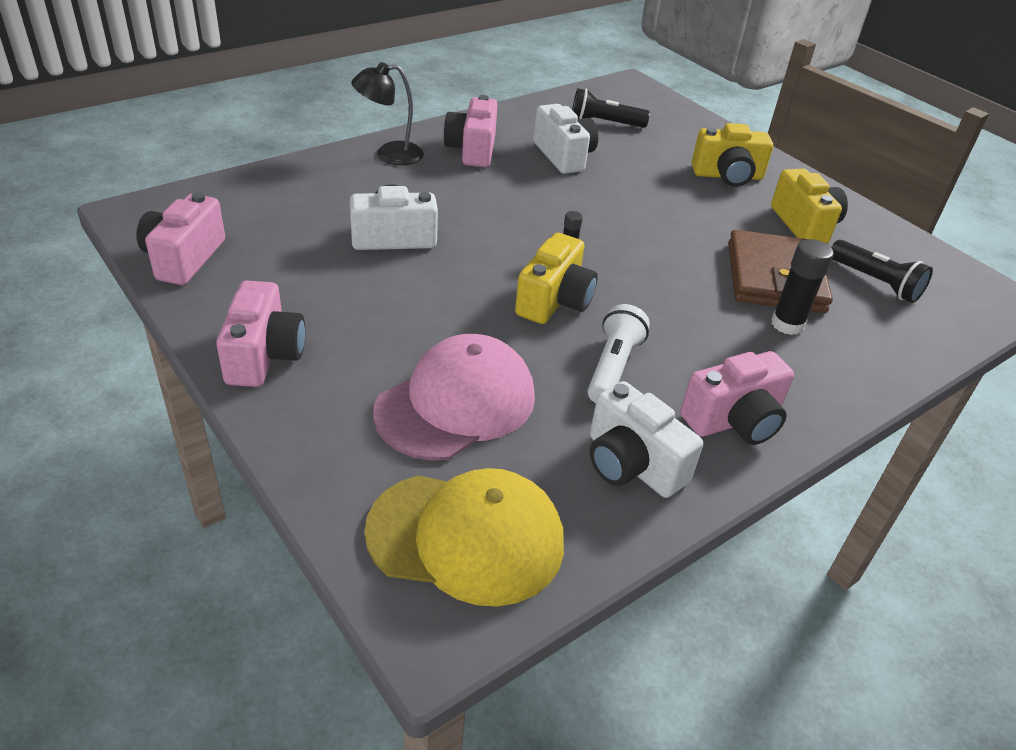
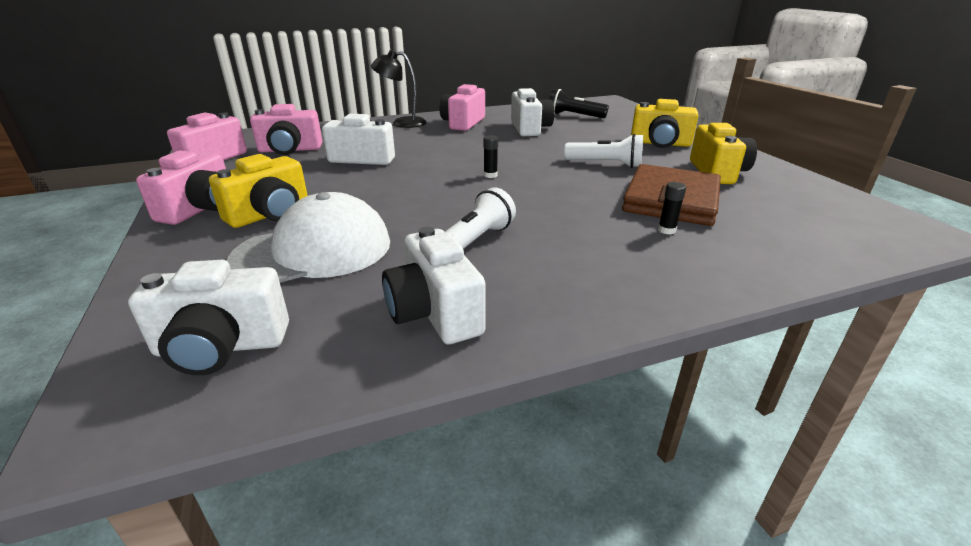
camera: 20 degrees right, 10 degrees down
(456, 403) = (313, 251): pink cap -> white cap
(466, 537) = (221, 347): yellow cap -> white camera
(554, 301) = (456, 198): yellow camera -> yellow camera (270, 214)
(685, 221) = (606, 164): none -> white flashlight
(734, 420) = (568, 292): pink camera -> pink camera (290, 150)
(787, 324) = (666, 230): black glue stick -> black glue stick, size x0.55
(876, 282) = (776, 211): black flashlight -> none

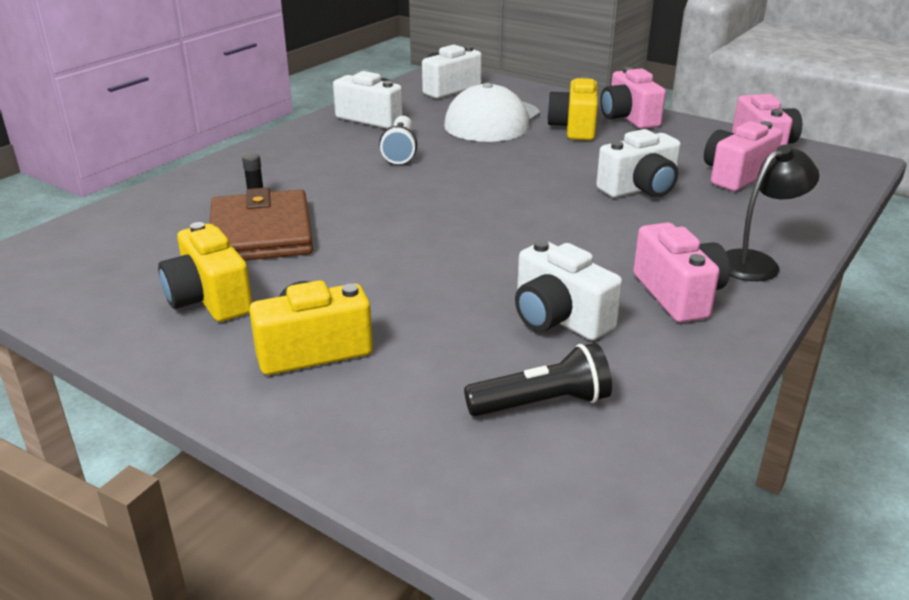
camera: 145 degrees right, 0 degrees up
(490, 175) = (476, 209): black glue stick -> none
(606, 164) = (366, 268): white flashlight -> none

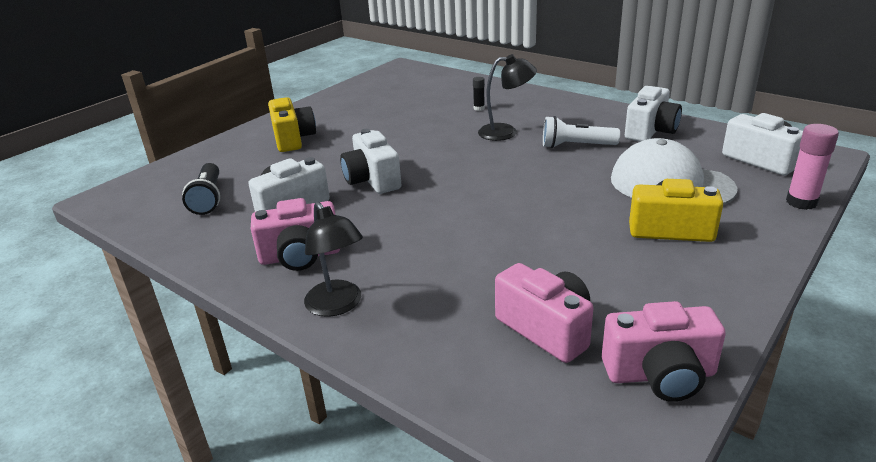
camera: 95 degrees right, 0 degrees up
(210, 299) = (354, 112): yellow camera -> none
(261, 233) = (429, 114): brown wallet -> none
(348, 184) = (506, 132): none -> black lamp
(524, 87) = (801, 202): none -> pink glue stick
(628, 118) = (725, 269): pink camera -> none
(640, 189) = (503, 257): white camera -> white camera (372, 180)

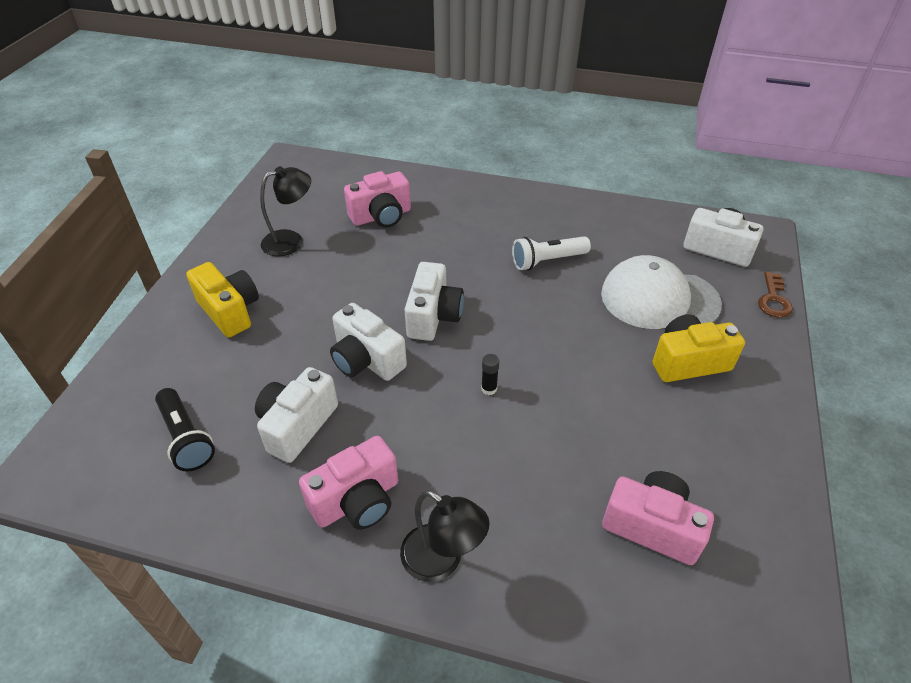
camera: 25 degrees left, 15 degrees up
(479, 108) = (418, 219): black glue stick -> black glue stick (489, 389)
(506, 132) = (467, 253): black lamp -> black lamp (291, 241)
(650, 131) = (605, 225): white camera -> white camera (433, 316)
(660, 374) = (768, 550): pink camera -> pink camera (381, 216)
(801, 202) = (773, 299): pink glue stick -> brown key

